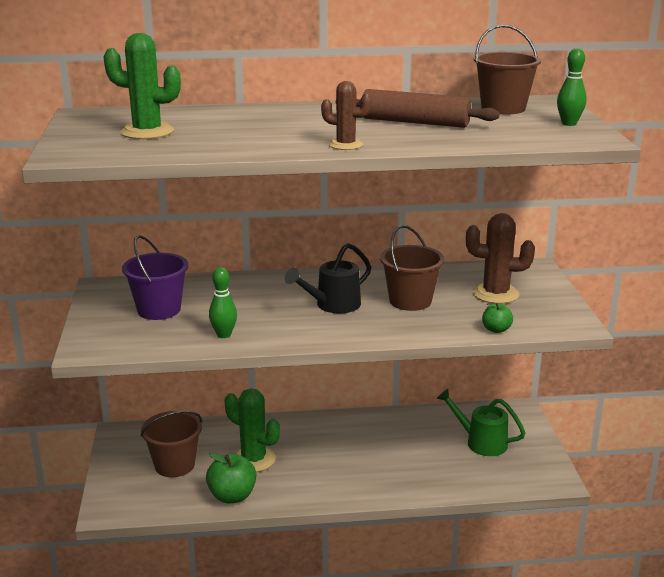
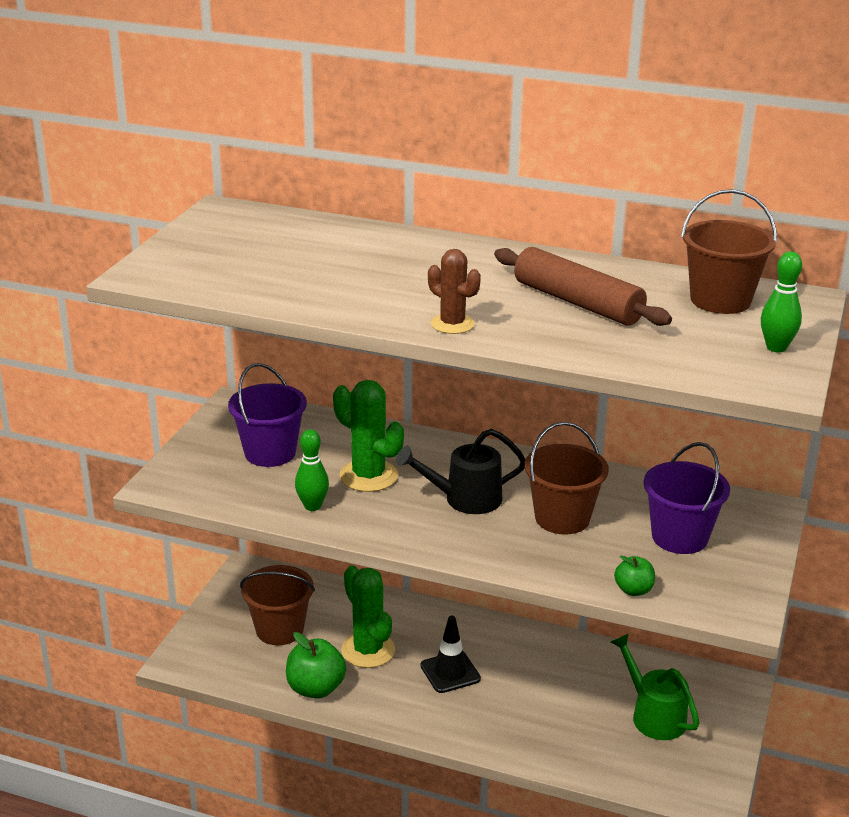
camera: 25 degrees right, 5 degrees up
(147, 132) = (259, 254): green cactus -> green cactus (368, 476)
(324, 456) = (450, 672): none -> black traffic cone
(495, 294) = (679, 537): brown cactus -> purple bucket

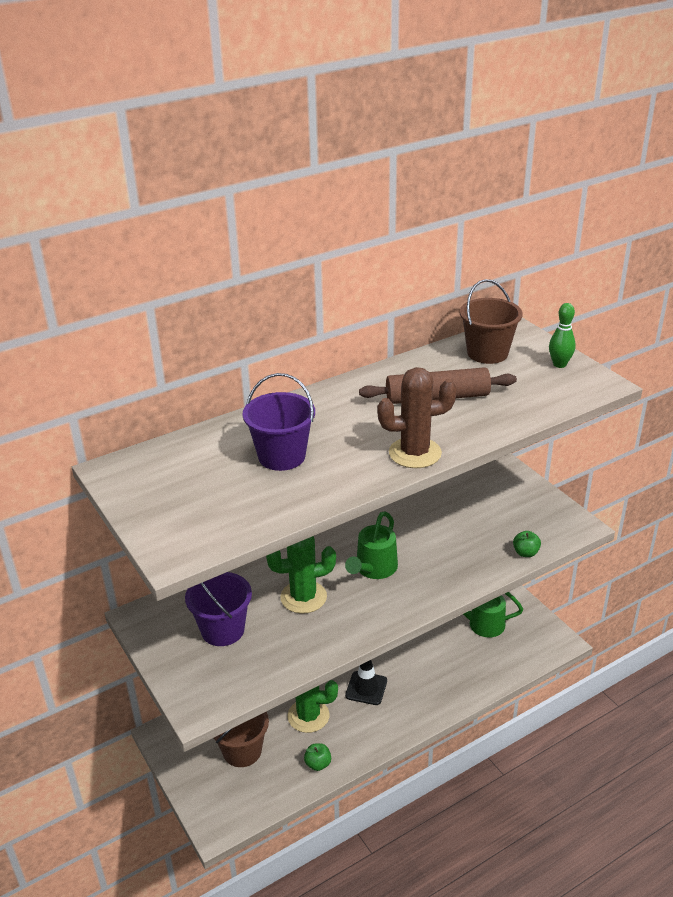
camera: 50 degrees left, 5 degrees up
(312, 506) = (309, 641): green bowling pin -> none
(316, 688) = (318, 764): green apple -> green apple, size x0.57
(452, 324) = (415, 453): brown cactus -> brown cactus, size x1.58
(464, 499) = (373, 569): black watering can -> green watering can
(562, 518) = (433, 541): brown bucket -> none
(679, 537) = (494, 509): purple bucket -> purple bucket (281, 456)

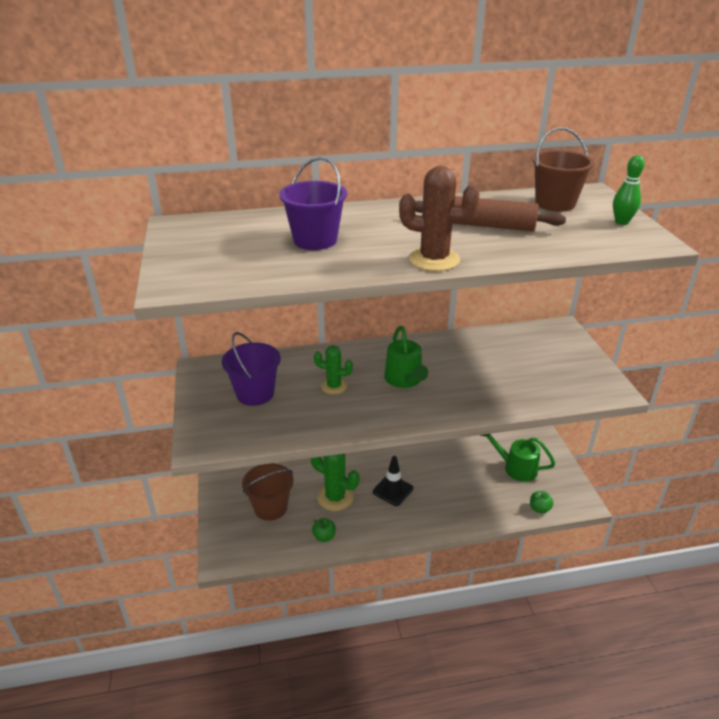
camera: 20 degrees right, 0 degrees up
(303, 597) = (334, 386): green cactus -> green cactus, size x0.63
(373, 569) = (405, 380): green watering can -> green watering can turned 60 degrees counterclockwise
(525, 553) = (550, 401): green apple -> green apple (539, 509)

